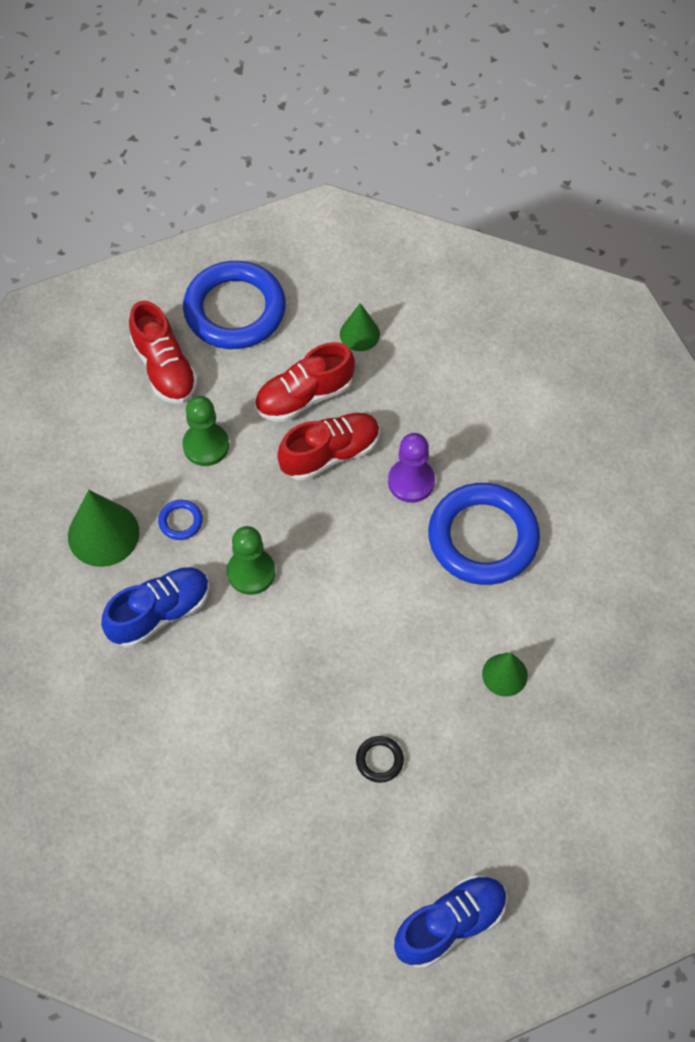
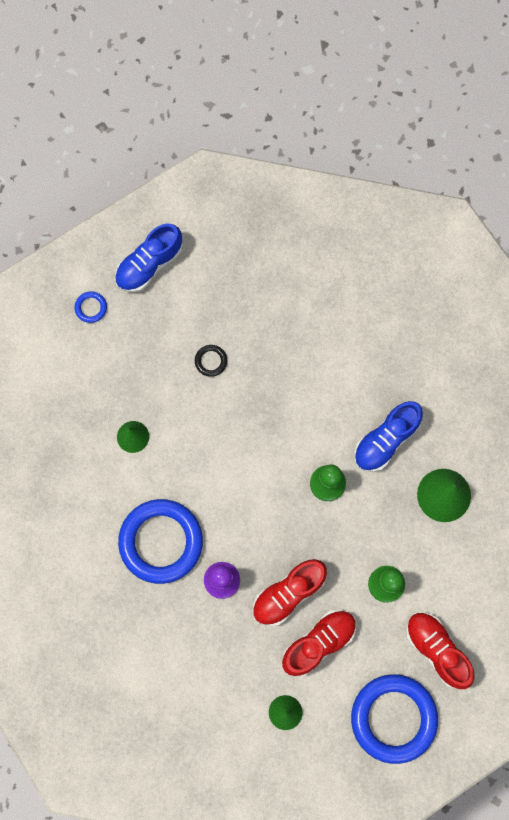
camera: 170 degrees right, 15 degrees up
(180, 521) = (389, 515): blue ring -> blue ring (91, 308)

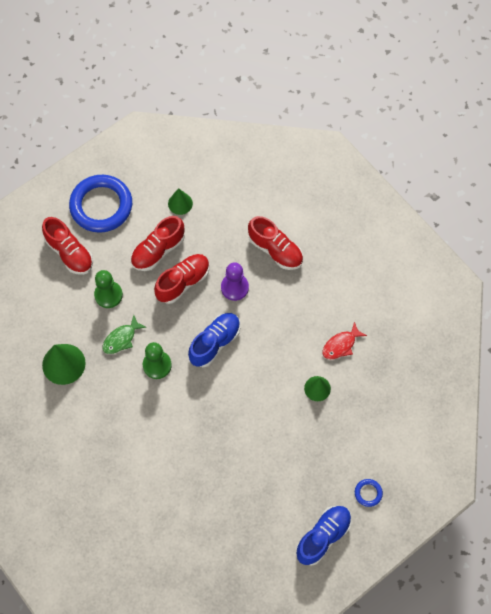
camera: 175 degrees right, 10 degrees down
(96, 490) = (341, 345): none -> red fish
(161, 542) = (284, 311): blue ring -> none
(163, 629) = (275, 250): none -> red shoe
(211, 361) = (260, 455): black ring -> none
(371, 522) = (121, 339): none -> green fish
(386, 440) = (111, 403): blue shoe -> blue shoe (215, 343)

